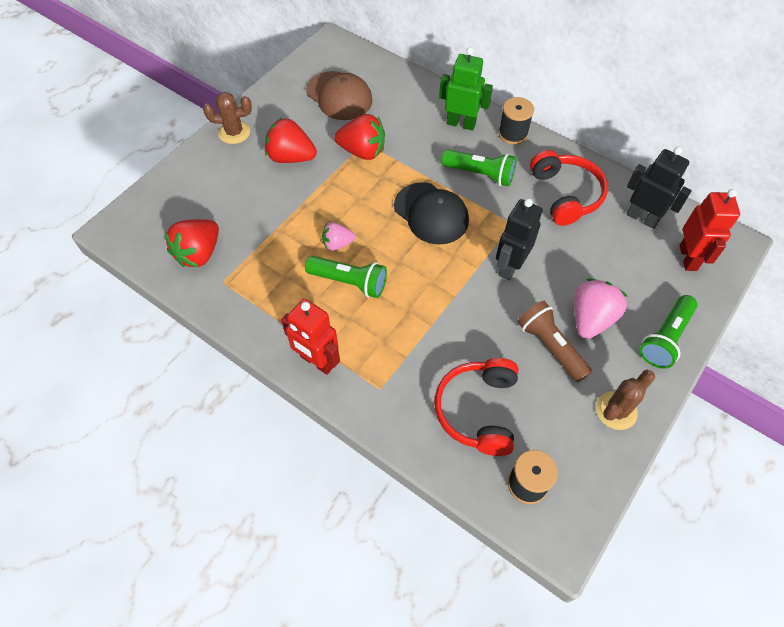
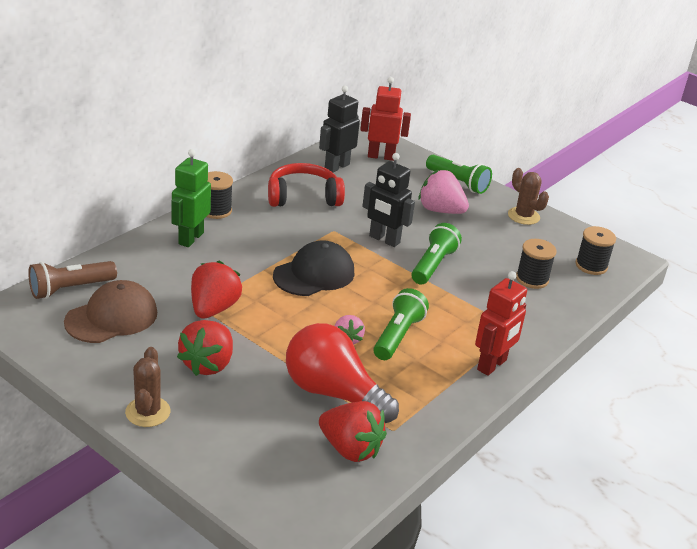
camera: 90 degrees left, 25 degrees down
(264, 238) = (333, 393): none -> red light bulb
(477, 410) = (532, 279): red headphones -> black spool
(480, 174) = (267, 238): green flashlight -> green flashlight (433, 265)
(550, 346) = (468, 234): brown flashlight -> brown flashlight (70, 289)

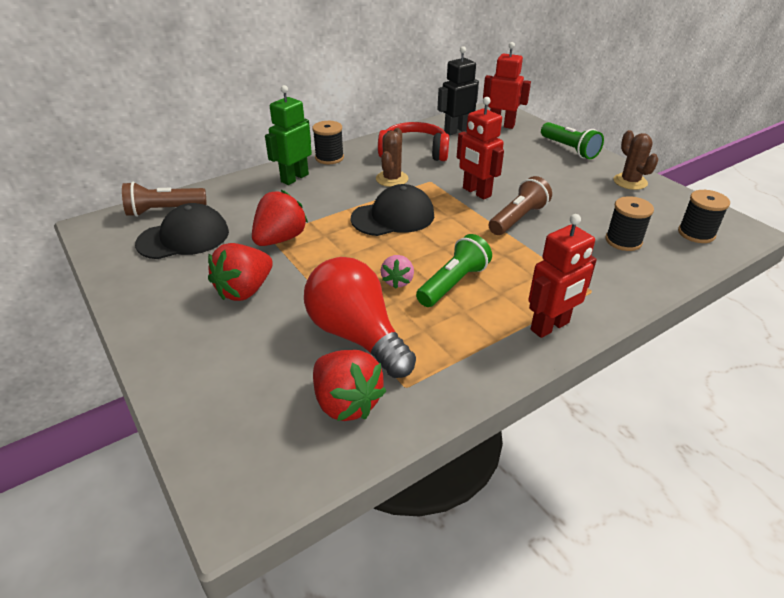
camera: 20 degrees right, 5 degrees up
(111, 317) = (183, 238): brown cap -> black cap
(148, 412) = (158, 331): brown cactus -> brown cactus (392, 179)
(384, 240) = (476, 192): black robot -> red robot
(433, 265) = (518, 218): green flashlight -> brown flashlight
(440, 210) = (543, 171): pink strawberry -> none

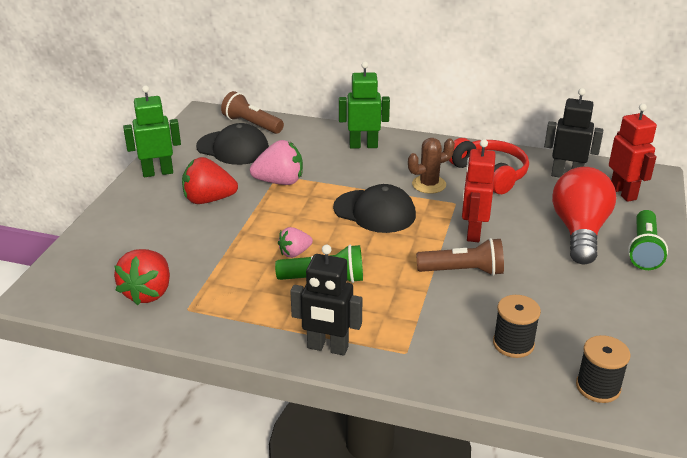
camera: 50 degrees right, 5 degrees down
(144, 300) = (158, 172): none -> green robot
(280, 239) = (280, 182): red strawberry -> pink strawberry
(329, 158) = (415, 143): black spool -> none
(357, 335) = (215, 265): red light bulb -> red light bulb (579, 231)
(550, 327) = (327, 348): red robot -> black robot
(630, 182) = (639, 311): brown cactus -> none

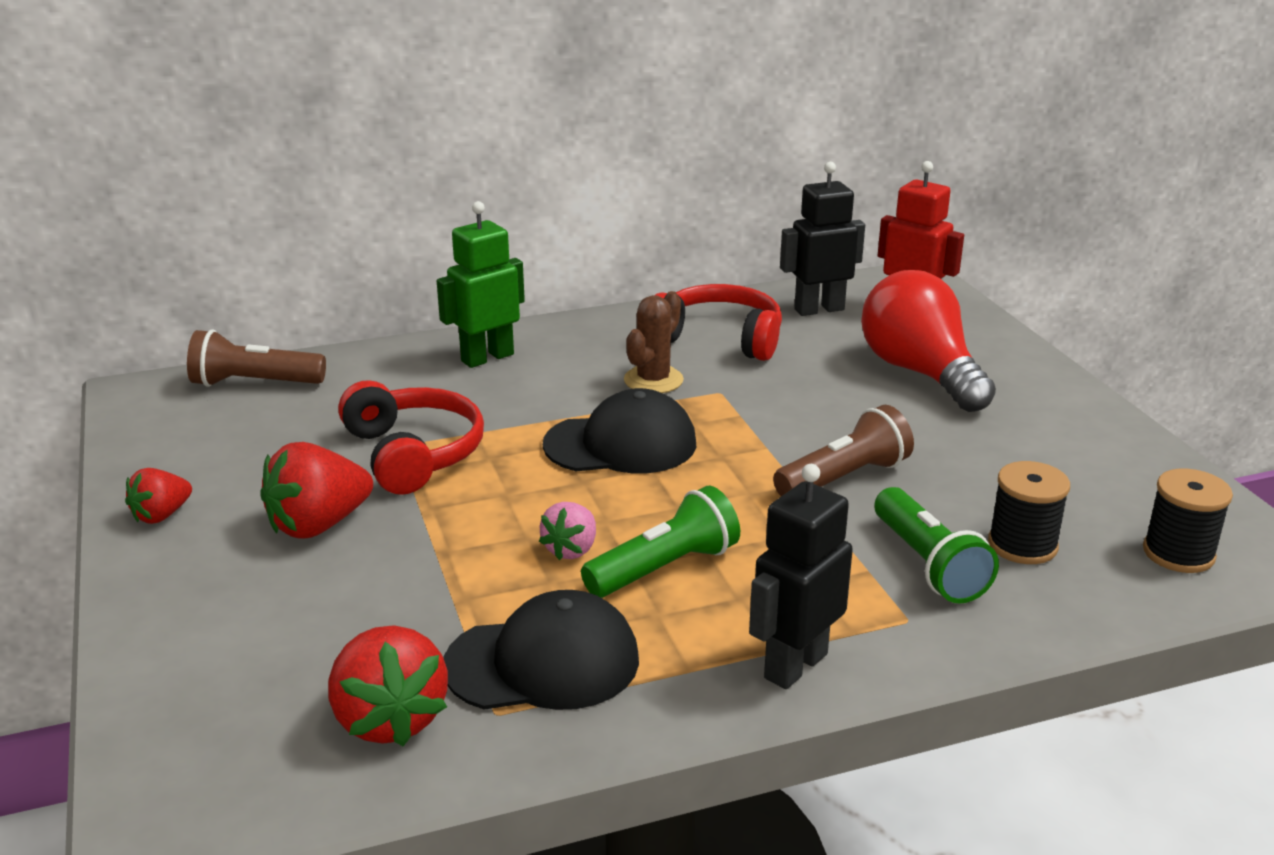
camera: 35 degrees left, 5 degrees down
(158, 172) = (161, 515): green robot -> red strawberry
(233, 148) = (264, 430): black cap -> black cap (543, 662)
(280, 182) = (414, 454): pink strawberry -> red headphones
(327, 348) = (794, 665): black robot -> black robot turned 150 degrees clockwise
(473, 232) = (793, 422): red robot -> none
(644, 250) = (1019, 368): green flashlight -> green flashlight (928, 564)

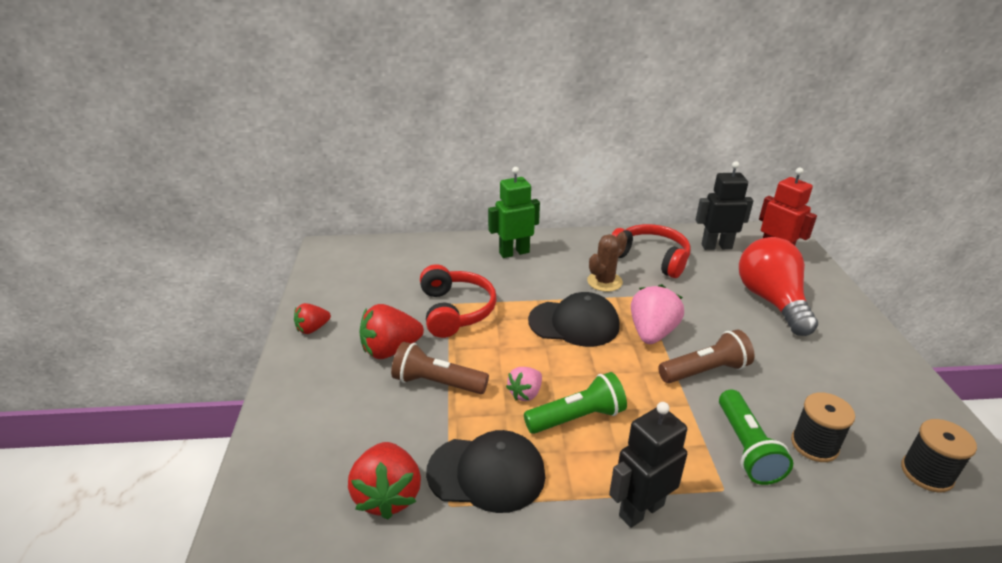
camera: 15 degrees right, 5 degrees up
(254, 383) = (386, 251): brown flashlight -> brown flashlight (437, 383)
(749, 440) = (652, 333): none -> pink strawberry

